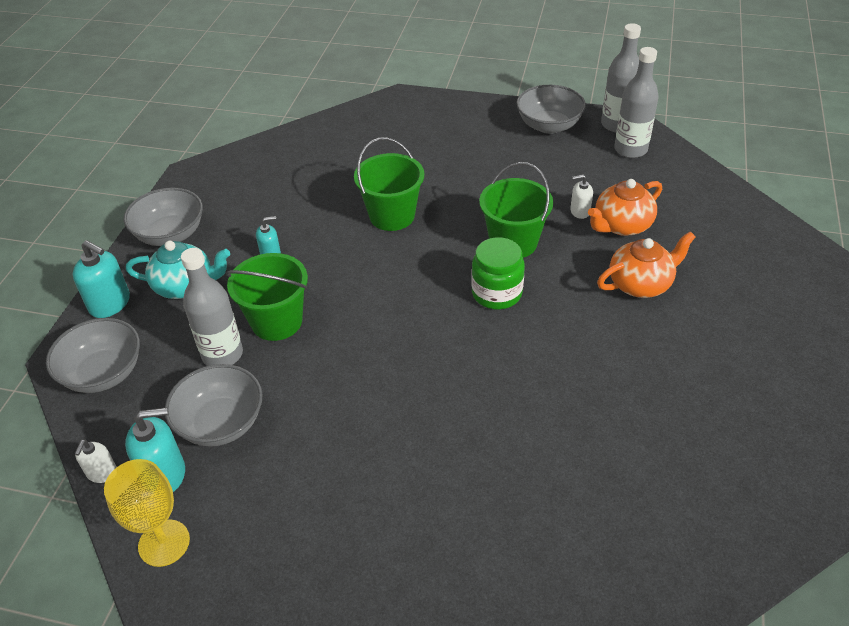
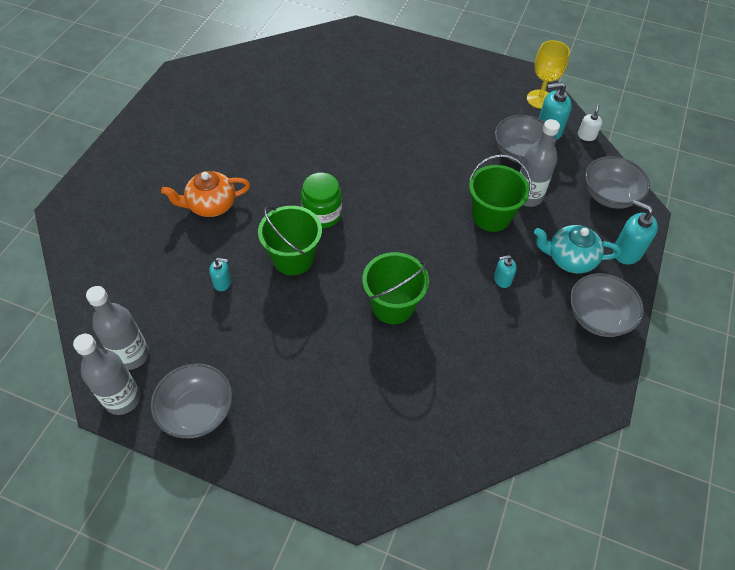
camera: 175 degrees left, 10 degrees up
(579, 211) = (222, 282): white soap dispenser -> turquoise soap dispenser
(621, 225) = (194, 261): orange teapot -> none

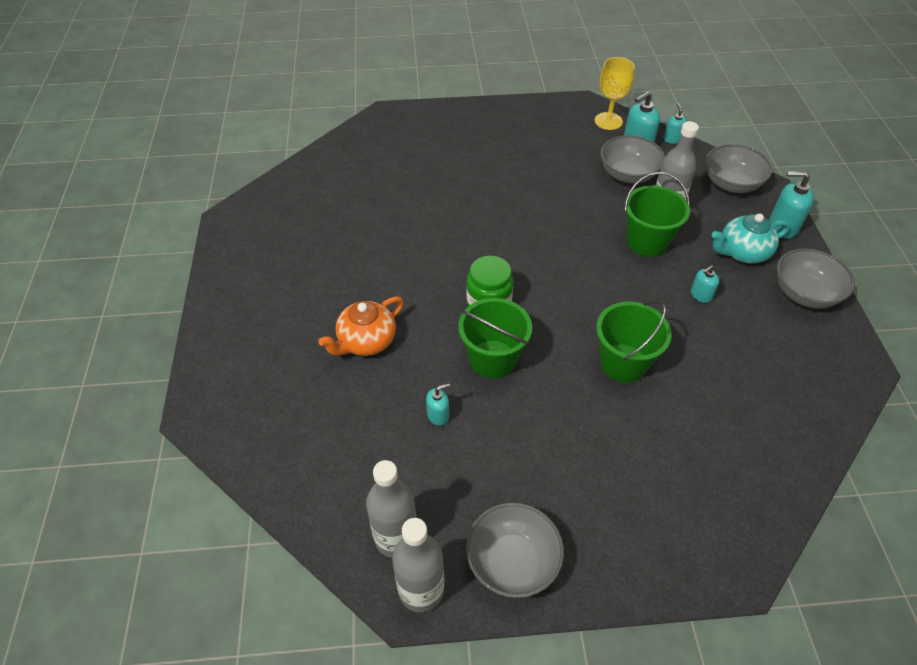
camera: 25 degrees left, 5 degrees down
(586, 136) = (672, 139): white soap dispenser -> turquoise soap dispenser

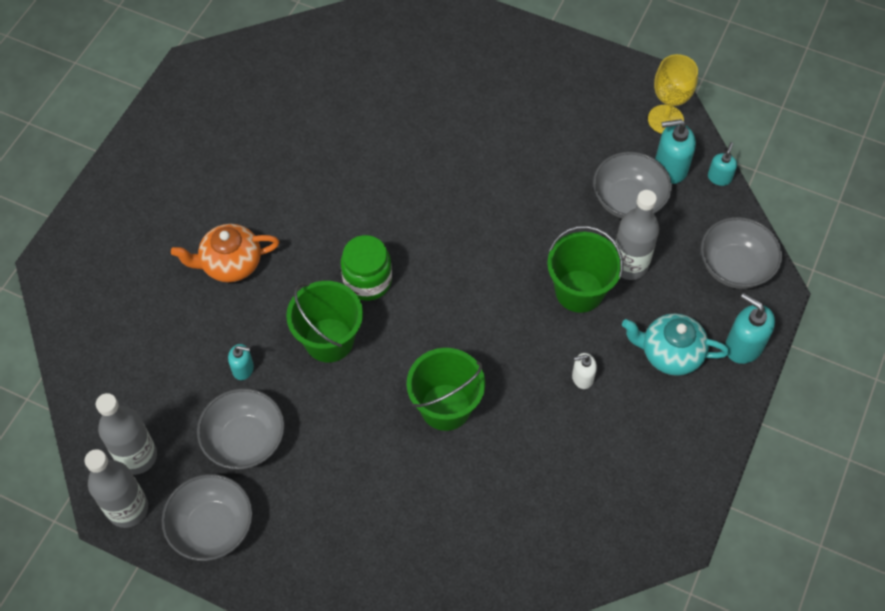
camera: 30 degrees right, 10 degrees up
(700, 295) = (582, 377): turquoise soap dispenser -> white soap dispenser
(804, 294) = (693, 432): grey bowl -> grey bowl (245, 440)

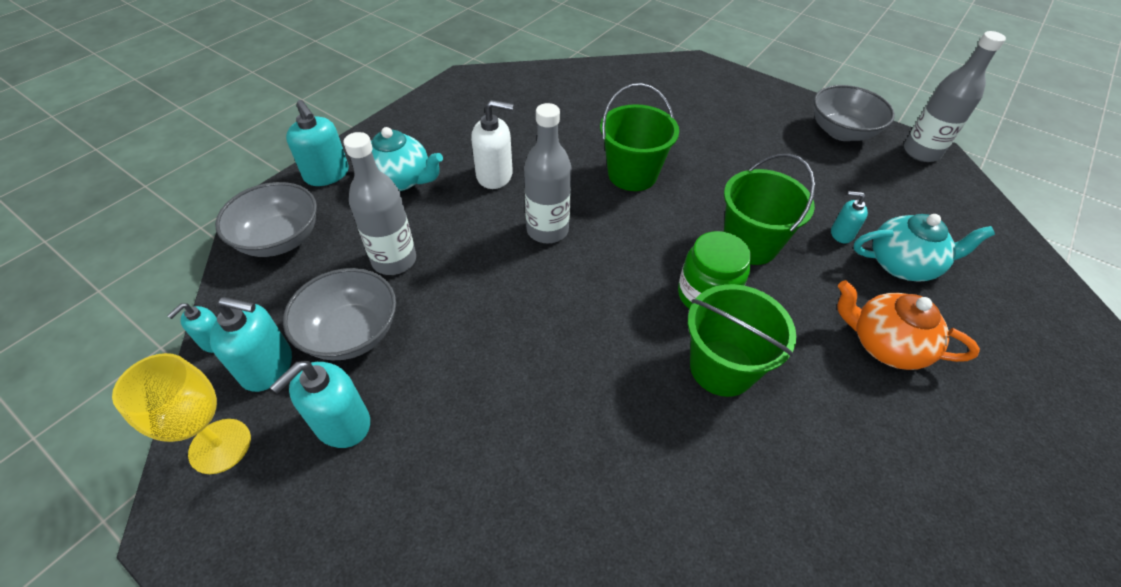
camera: 170 degrees left, 10 degrees down
(137, 456) = (928, 184): grey bottle -> grey bottle (547, 230)
(195, 344) = (902, 264): none -> turquoise teapot
(230, 263) = (885, 344): orange teapot -> orange teapot turned 150 degrees counterclockwise
(245, 440) = (826, 179): grey bowl -> none
(579, 291) = (463, 245): green bucket -> green bucket (722, 367)
(582, 377) = (495, 175): white soap dispenser -> white soap dispenser, size x1.70
(600, 144) = (342, 423): none -> turquoise soap dispenser

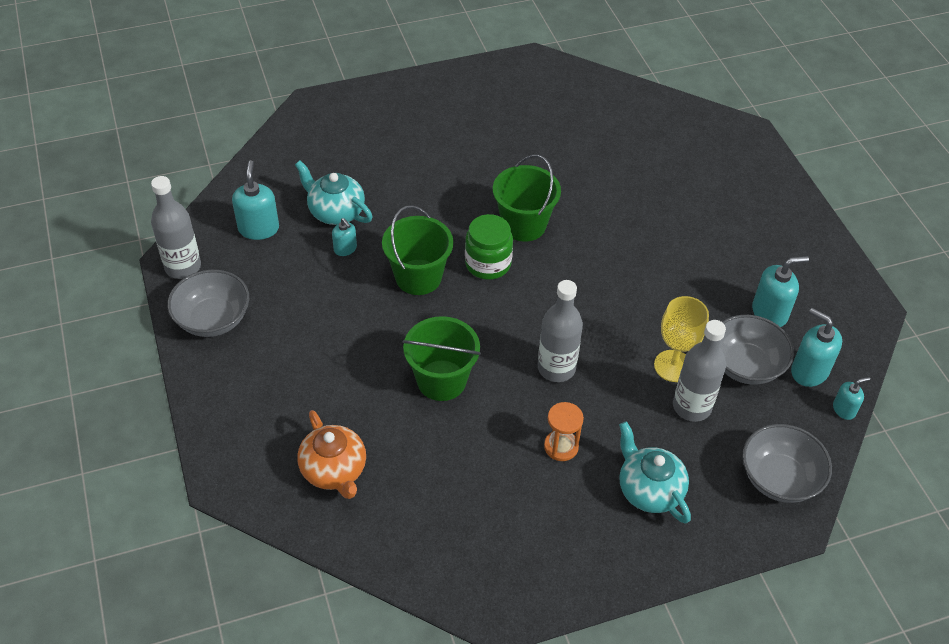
camera: 145 degrees left, 0 degrees up
(220, 446) = (846, 337): yellow goblet -> yellow goblet (673, 366)
(327, 174) = (716, 536): turquoise soap dispenser -> turquoise soap dispenser (258, 228)
(495, 175) = (561, 447): white soap dispenser -> orange hourglass
(885, 344) = (414, 185): orange teapot -> orange teapot (334, 470)

